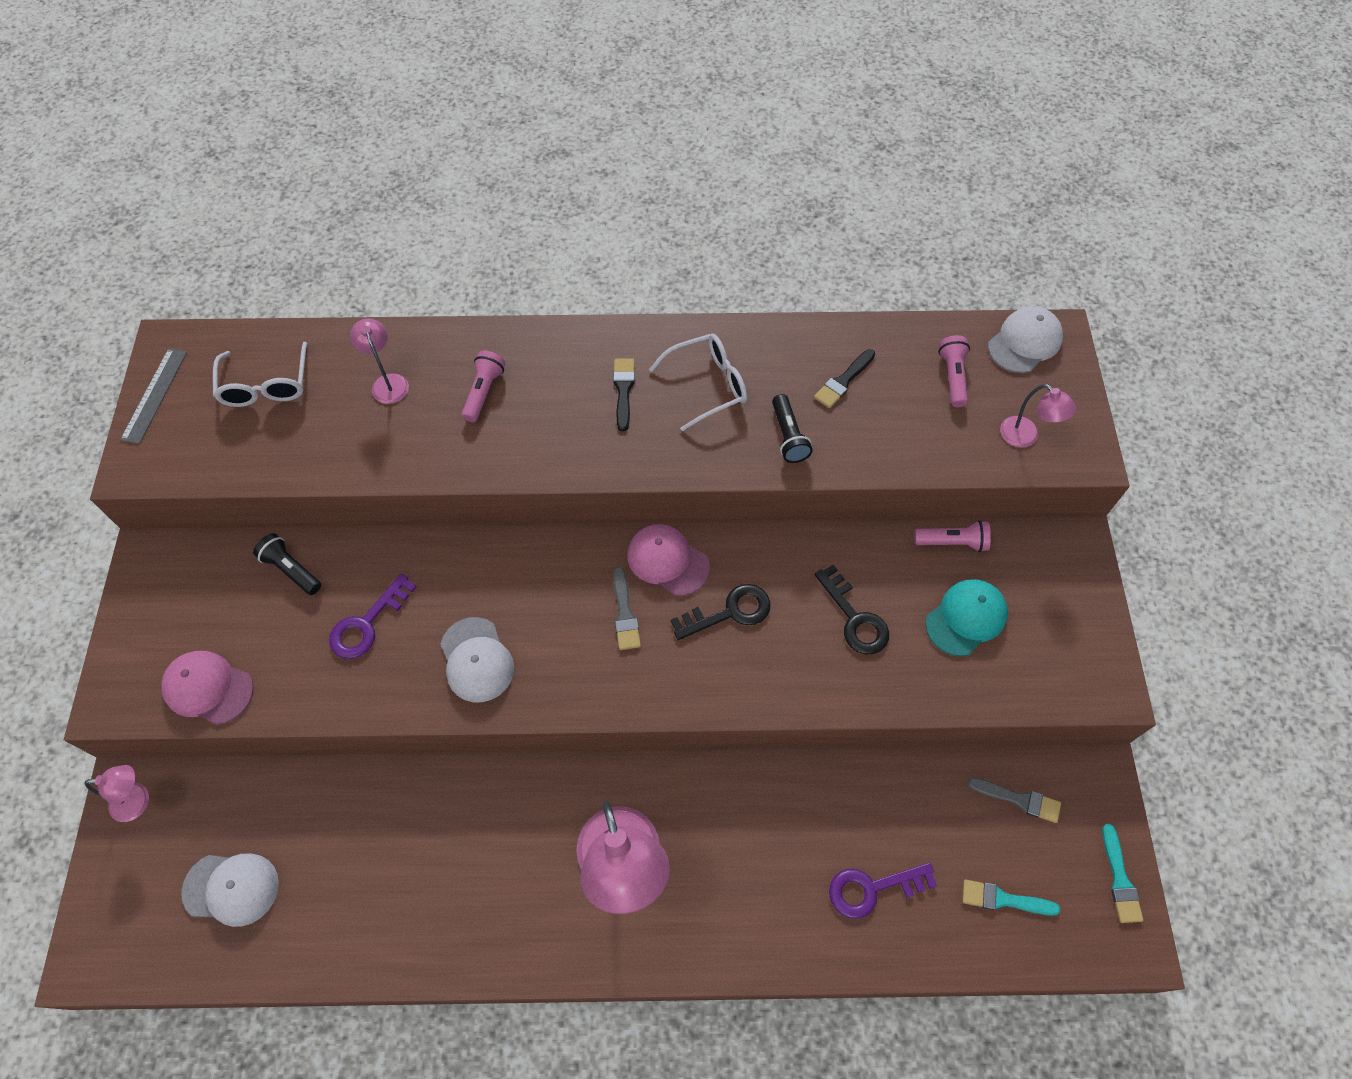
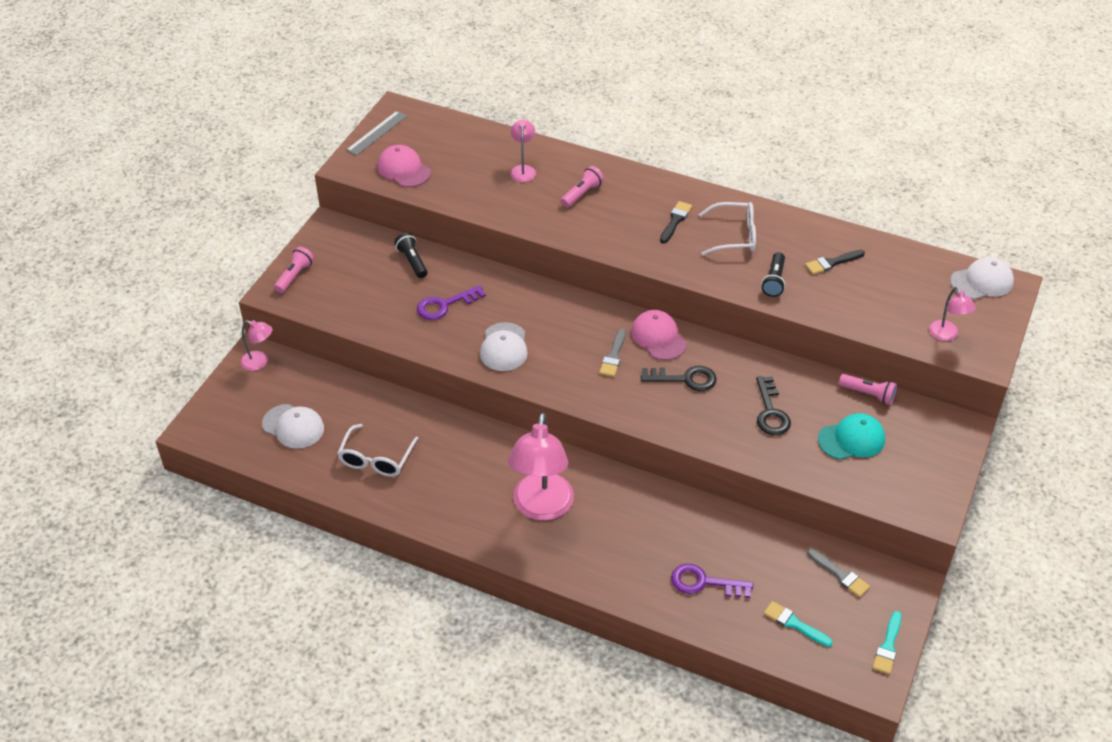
camera: 25 degrees right, 15 degrees down
(208, 688) = (333, 305): pink cap -> pink cap (403, 169)
(266, 386) = (446, 148): white glasses -> white glasses (376, 459)
(953, 377) = (914, 284): pink flashlight -> pink flashlight (295, 276)

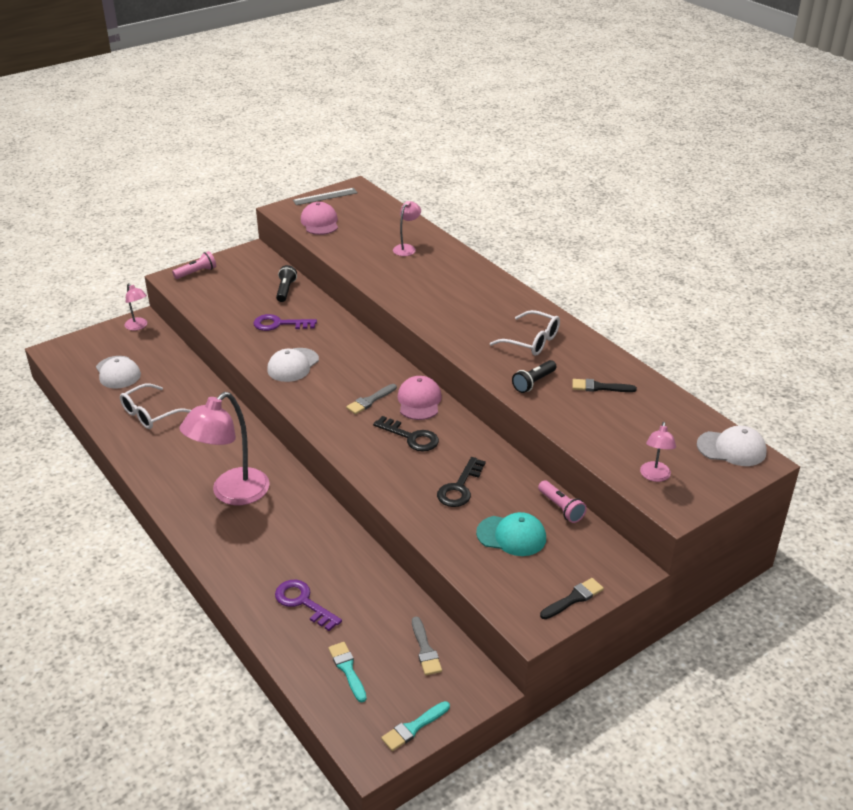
camera: 30 degrees right, 10 degrees down
(582, 193) = (436, 276): pink flashlight -> none
(675, 221) = (492, 316): black brush -> black brush (574, 598)

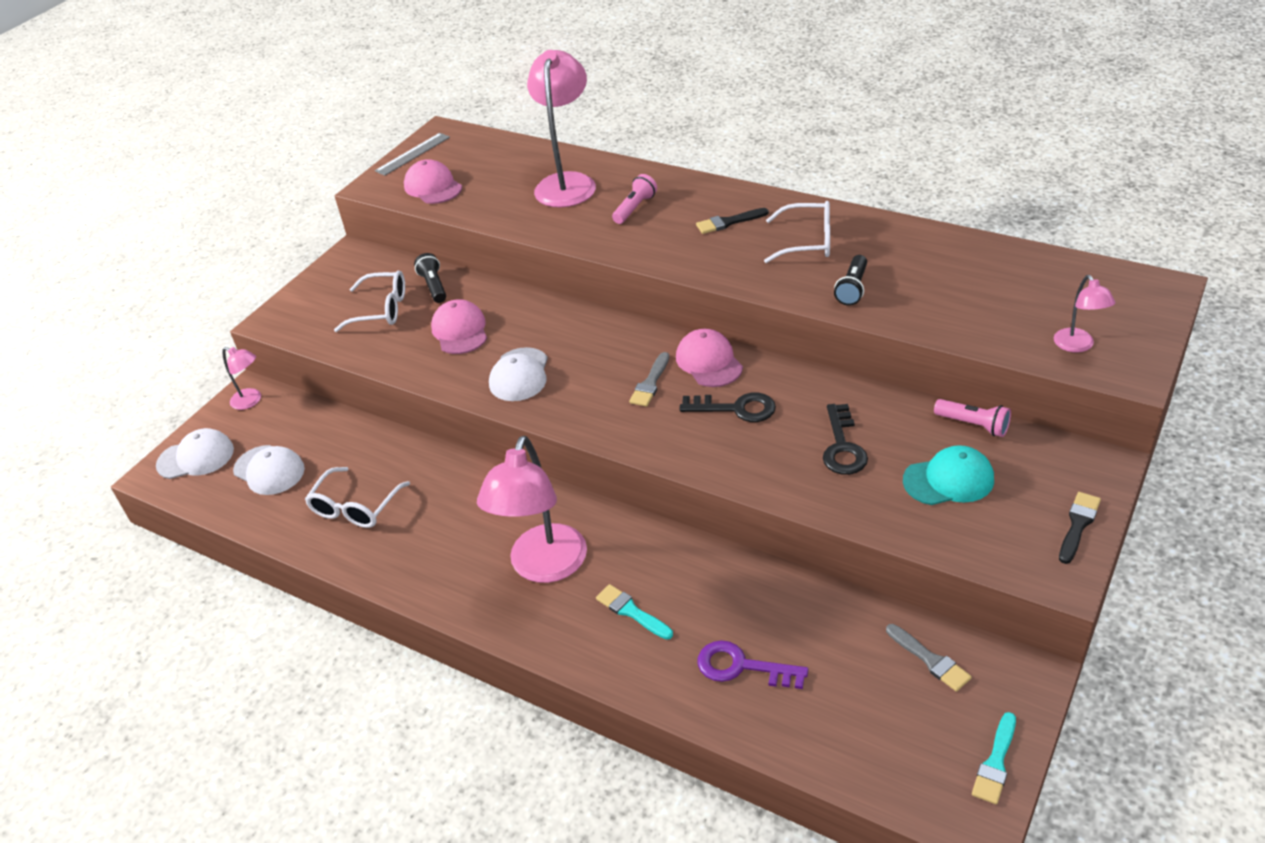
camera: 20 degrees left, 5 degrees up
(196, 272) = (299, 303): pink flashlight -> pink flashlight (635, 208)
(242, 294) = (382, 309): none -> white glasses
(279, 324) = (460, 331): purple key -> pink cap
(347, 669) = (862, 727): turquoise brush -> turquoise brush (631, 611)
(407, 248) = (567, 183): pink lamp -> pink lamp, size x2.05
(599, 387) = (928, 267): black brush -> black brush (728, 222)
(731, 448) = (1125, 284): white cap -> white cap (196, 457)

